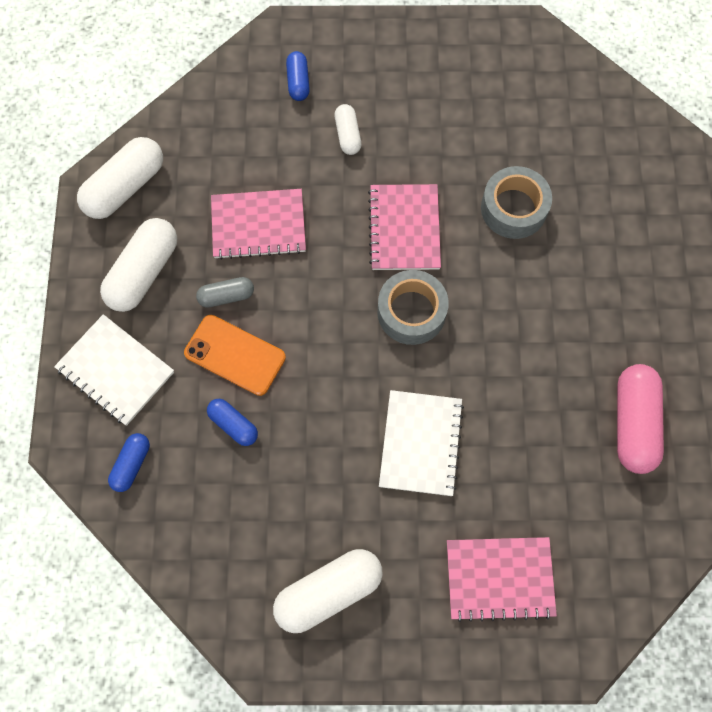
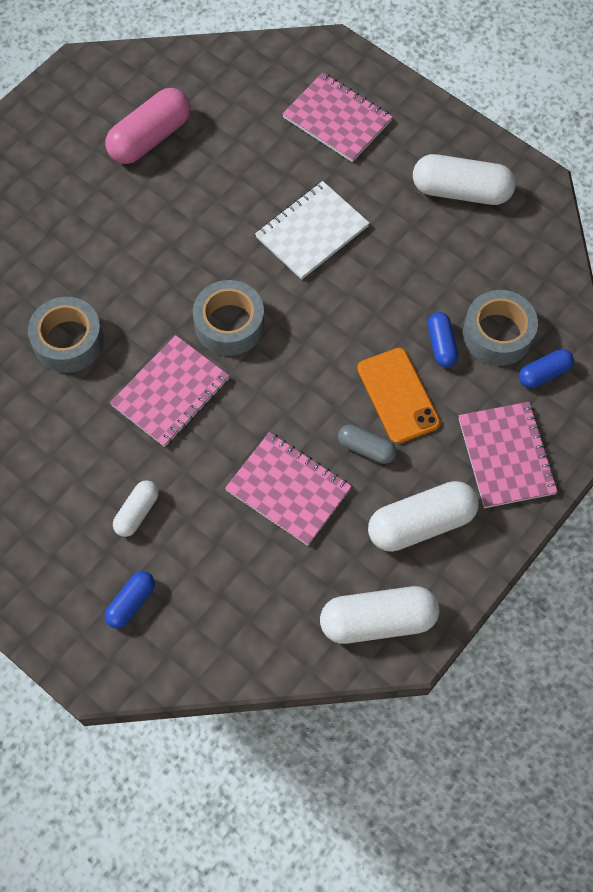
camera: 140 degrees left, 5 degrees down
(115, 370) = (506, 456): white notebook -> pink notebook
(194, 471) = (497, 334): none -> grey tape

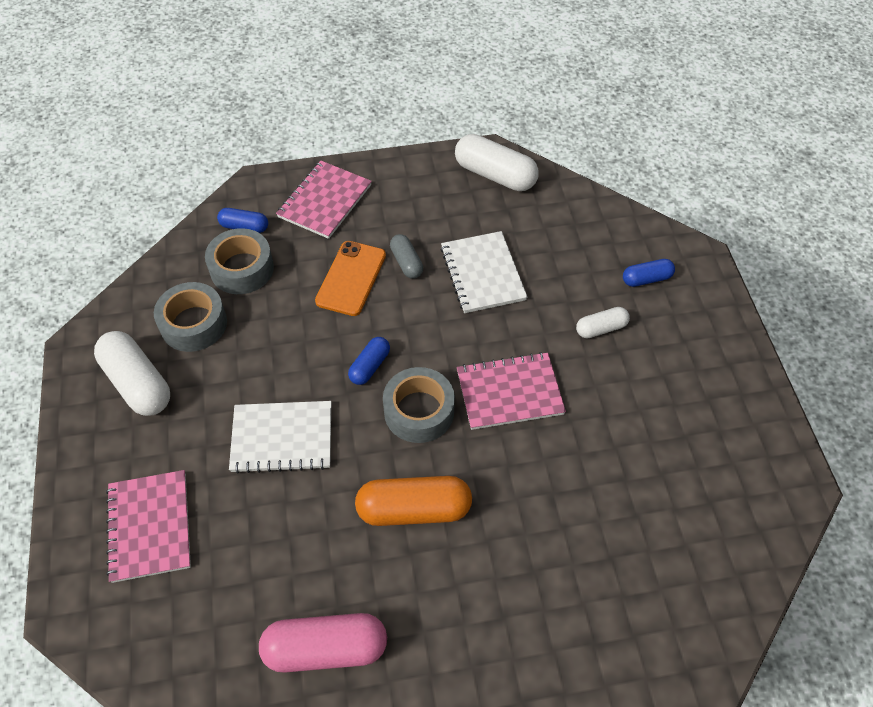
camera: 140 degrees left, 10 degrees down
(68, 341) = (561, 493): grey tape -> grey tape (193, 324)
(168, 254) = (414, 509): none -> orange capsule
(288, 490) = (483, 273): pink notebook -> white notebook
(421, 523) = (417, 202): white capsule -> none
(441, 345) = (286, 288): blue capsule -> blue capsule (369, 366)

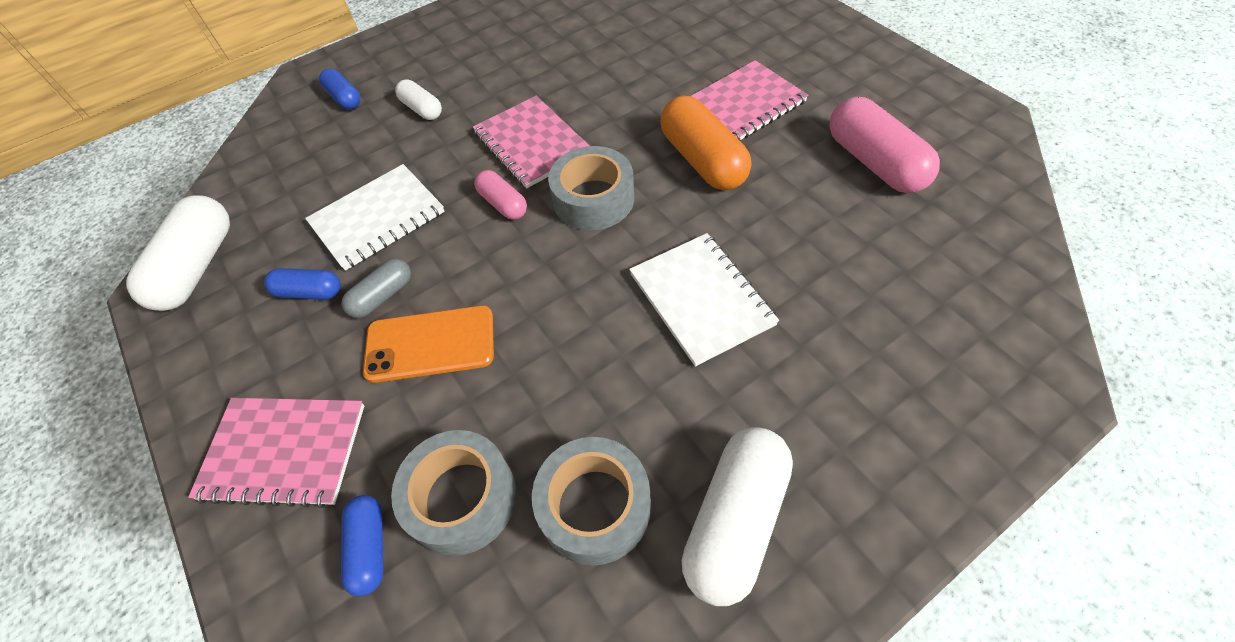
camera: 110 degrees left, 0 degrees up
(150, 526) = (899, 368): pink notebook -> pink notebook (743, 105)
(369, 366) = (559, 264): blue capsule -> blue capsule (309, 292)
(450, 351) = (503, 204): none -> pink capsule

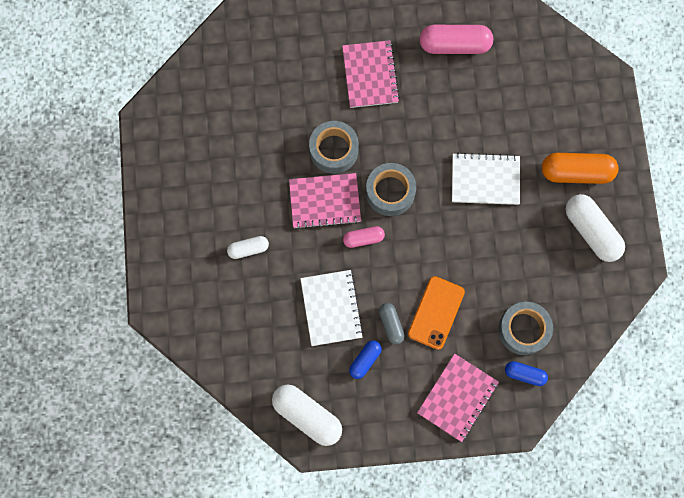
camera: 65 degrees left, 20 degrees up
(344, 98) = (202, 292): blue capsule -> none
(594, 506) = (556, 279): grey tape -> grey tape (334, 150)
(702, 160) = (398, 123): orange capsule -> orange capsule (576, 172)

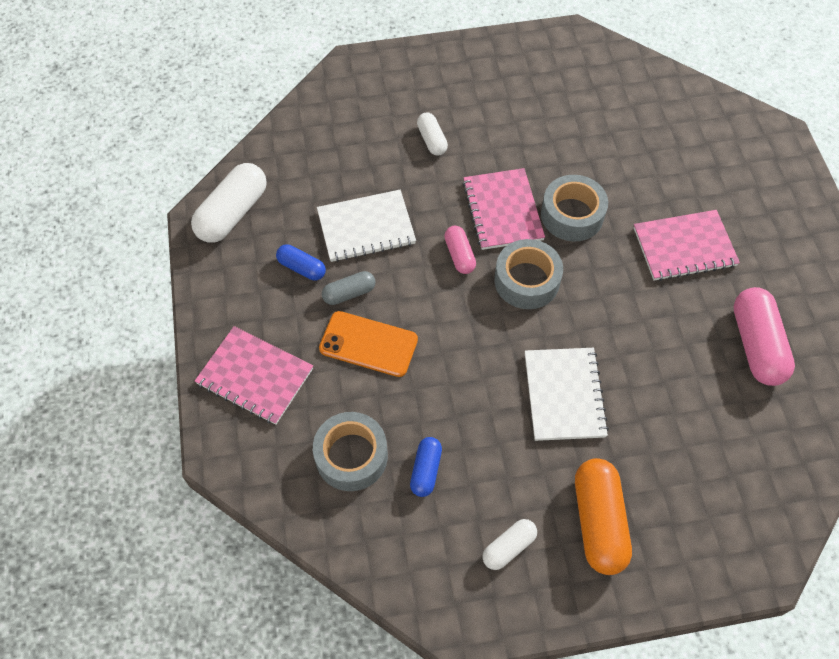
camera: 85 degrees right, 15 degrees down
(524, 374) = (288, 460): blue capsule -> blue capsule (426, 470)
(591, 231) = (508, 547): white capsule -> white capsule, size x0.55

